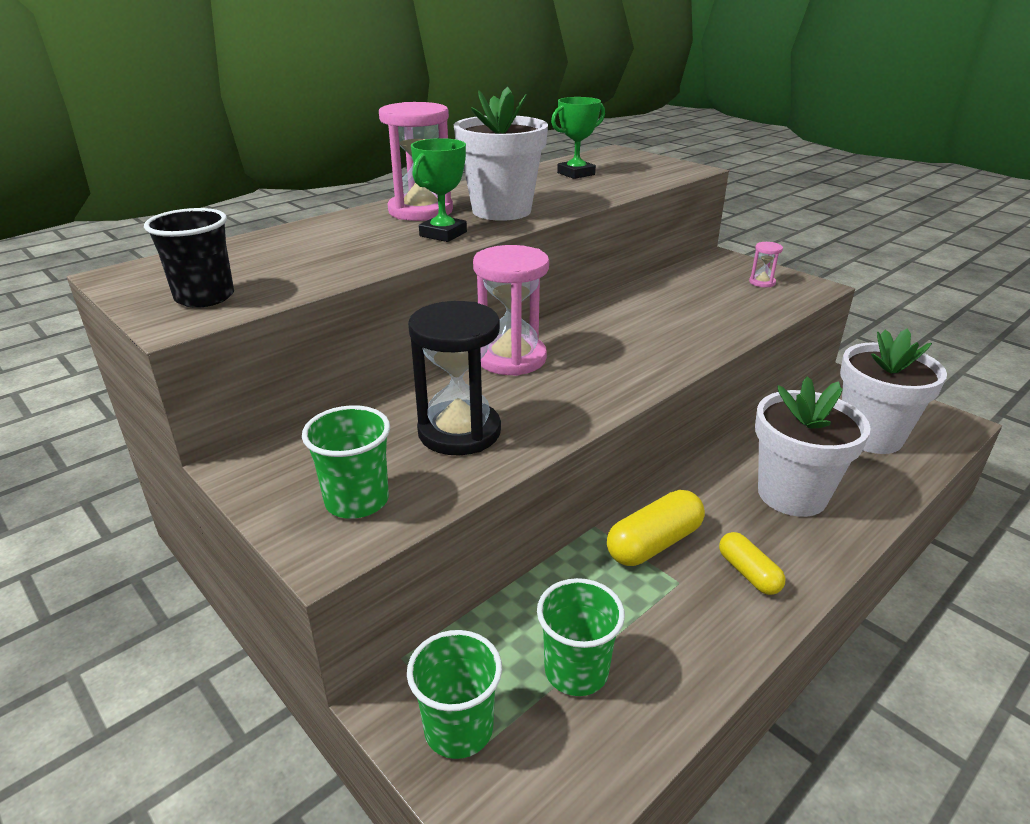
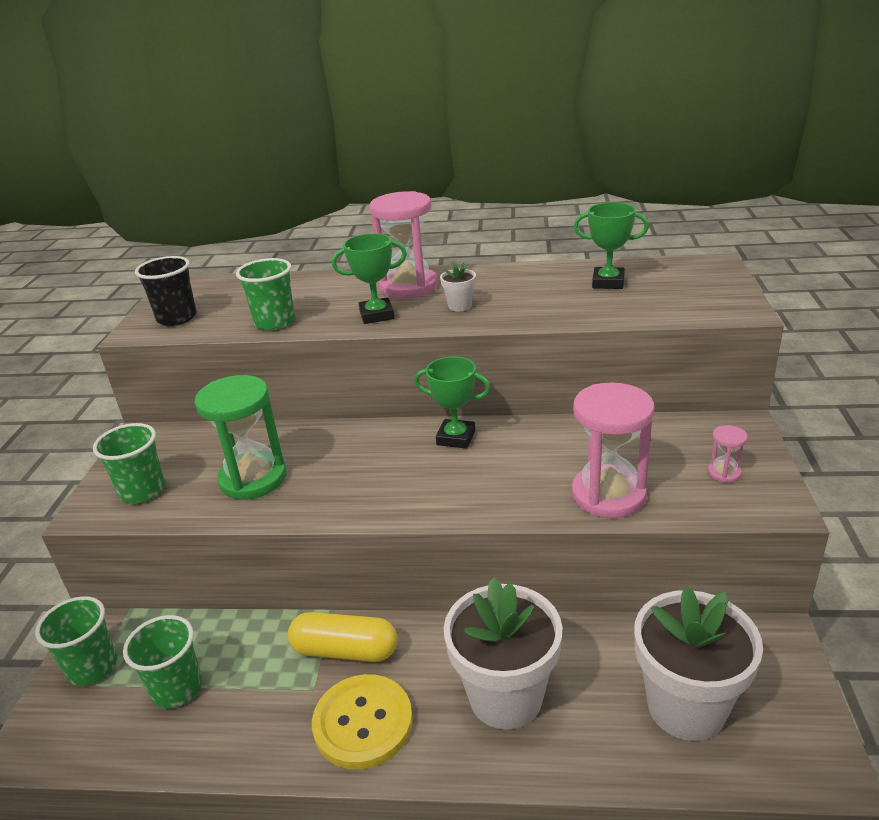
camera: 50 degrees right, 0 degrees up
(347, 266) = (274, 322): none -> green cup
(459, 432) = (253, 478): black hourglass -> green hourglass
(501, 211) = (460, 306): white flower pot -> white flower pot, size x0.41
(511, 358) = (375, 440): pink hourglass -> pink hourglass (608, 495)
(571, 331) = (456, 438): none -> green trophy
(748, 573) = (363, 723): yellow capsule -> yellow button

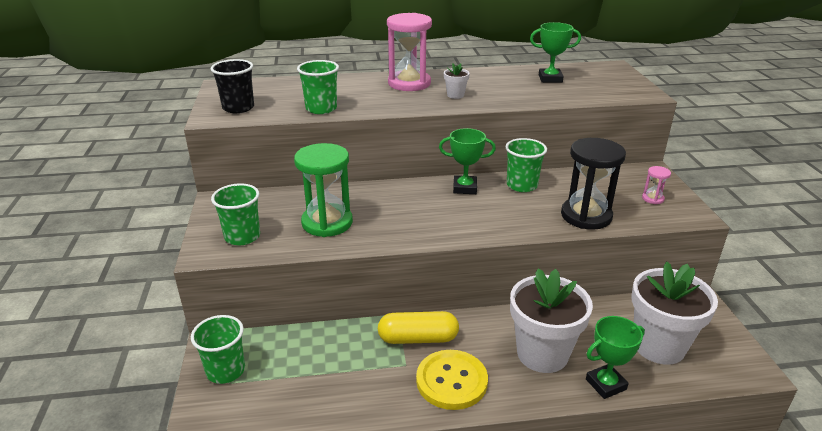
camera: 15 degrees left, 0 degrees up
(177, 688) = (302, 376): green cup -> green cup (522, 185)
(376, 315) = (397, 102): green trophy -> green trophy (606, 384)
(608, 495) = (586, 216): pink hourglass -> black hourglass

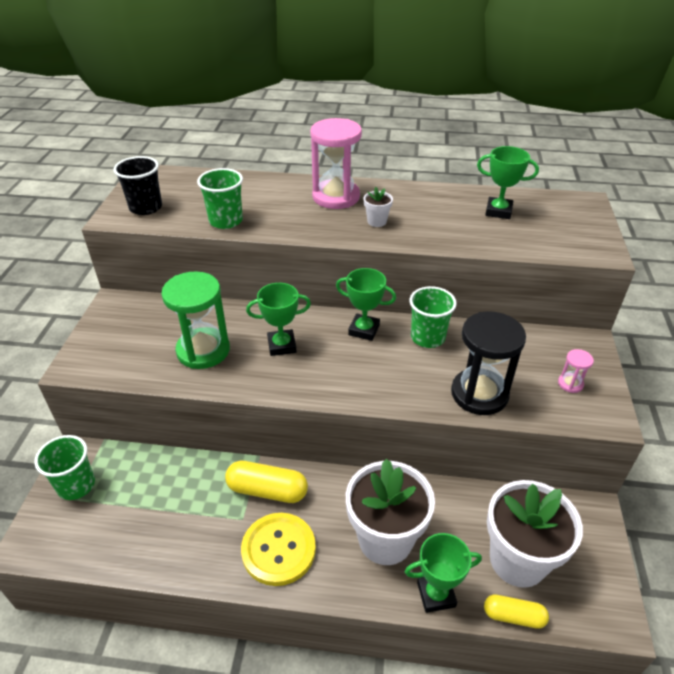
camera: 15 degrees right, 10 degrees up
(242, 236) = (116, 353): green cup -> none
(398, 209) = (282, 345): none -> green trophy
(676, 385) = (513, 616): none -> yellow capsule

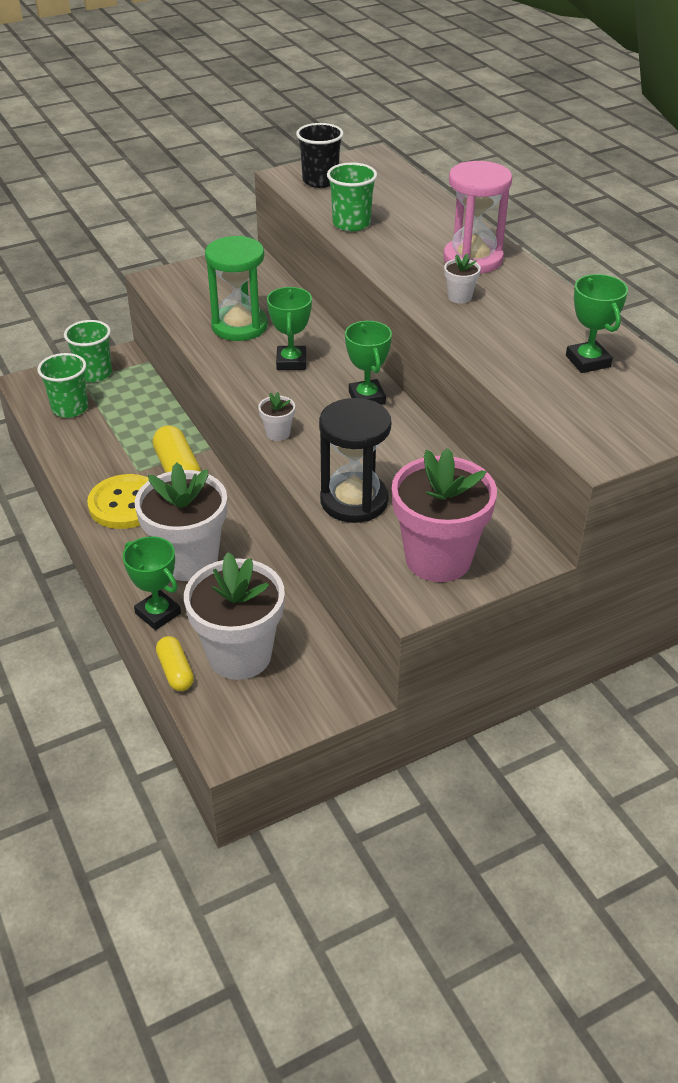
camera: 55 degrees right, 0 degrees up
(282, 345) = (291, 362): green trophy -> green trophy turned 45 degrees clockwise
(365, 395) = (278, 433): none -> white flower pot
(427, 337) = (402, 440): green cup -> green cup (70, 408)
(570, 384) = (438, 558): pink hourglass -> pink flower pot

